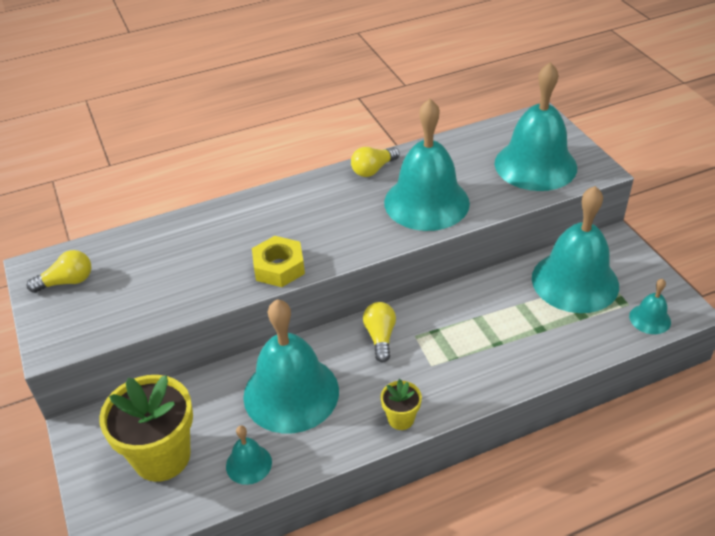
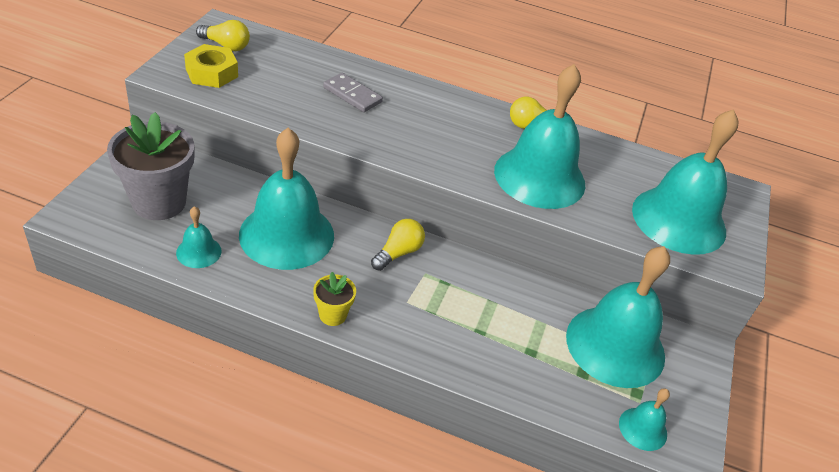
camera: 35 degrees right, 0 degrees up
(162, 456) = (159, 202): yellow flower pot -> grey flower pot
(225, 243) = (352, 95): none -> grey domino
(279, 267) = (364, 136): yellow nut -> yellow nut (211, 73)

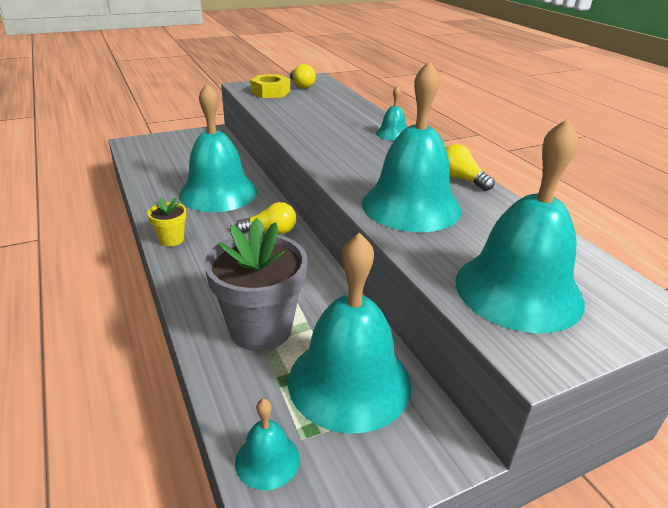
camera: 50 degrees right, 10 degrees down
(159, 202) = (180, 153): grey flower pot -> grey flower pot (261, 329)
(199, 252) = (159, 179): turquoise bell -> turquoise bell (392, 134)
(352, 95) = (340, 123): grey domino -> none

